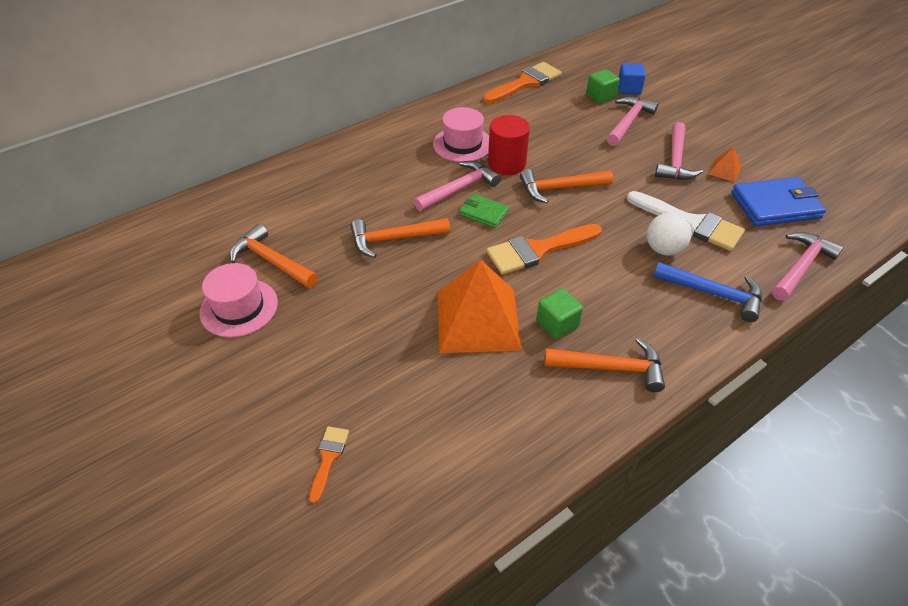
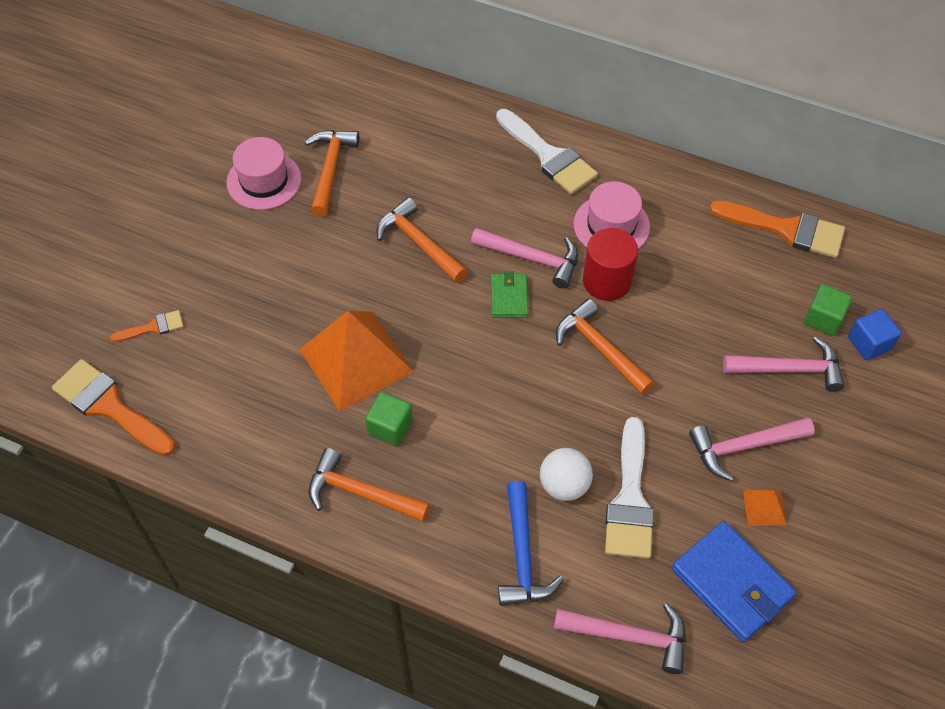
camera: 60 degrees right, 10 degrees up
(377, 147) = (548, 156): none -> white brush
(538, 250) = (484, 369): orange brush -> orange brush (109, 406)
(611, 368) = (360, 493): orange hammer -> orange hammer turned 135 degrees clockwise

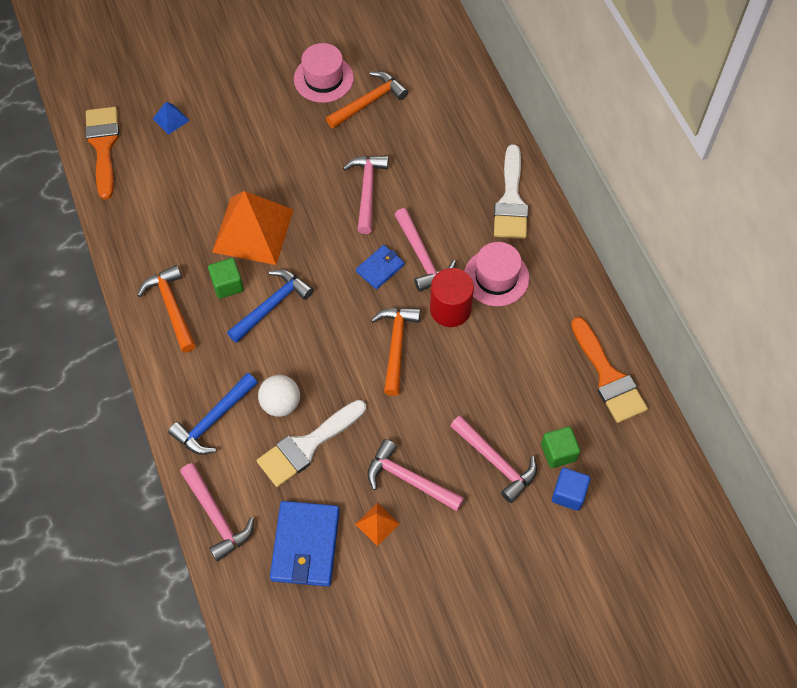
camera: 45 degrees right, 5 degrees up
(153, 327) = (171, 119): orange brush -> blue pyramid
(418, 243) = (367, 190): orange hammer -> pink hammer
(453, 409) = (272, 305): none -> blue hammer
(509, 297) = (380, 268): green wallet -> blue wallet

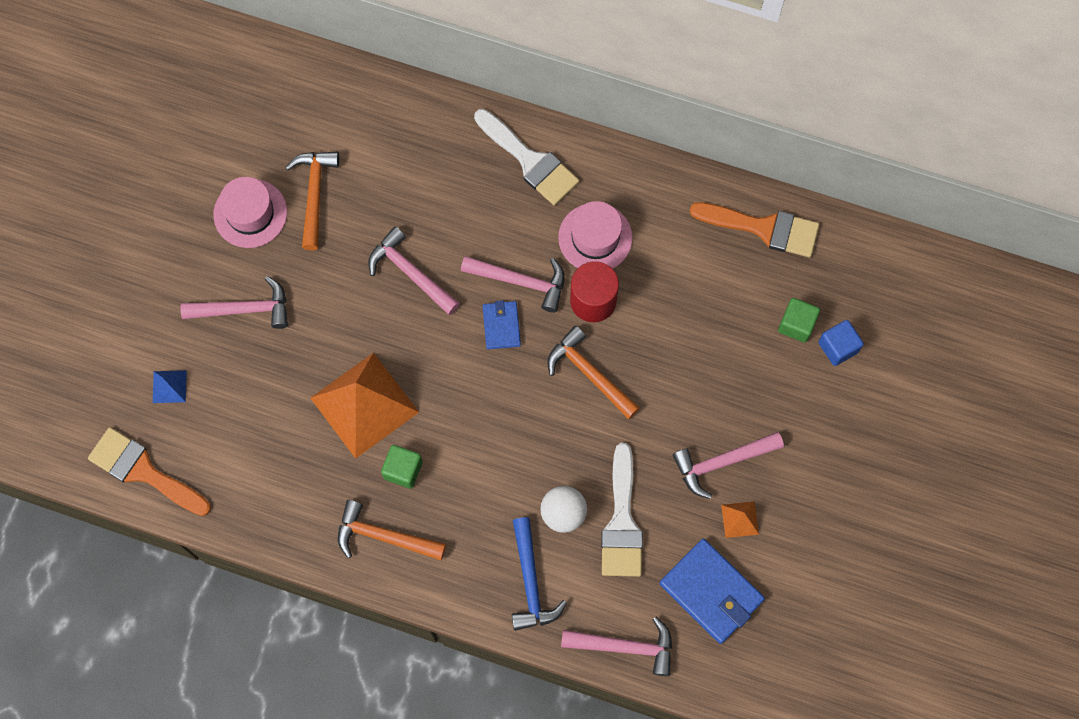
camera: 50 degrees left, 10 degrees up
(272, 305) = (458, 447): blue hammer -> none
(496, 462) = (764, 380): pink hammer -> pink hammer (244, 309)

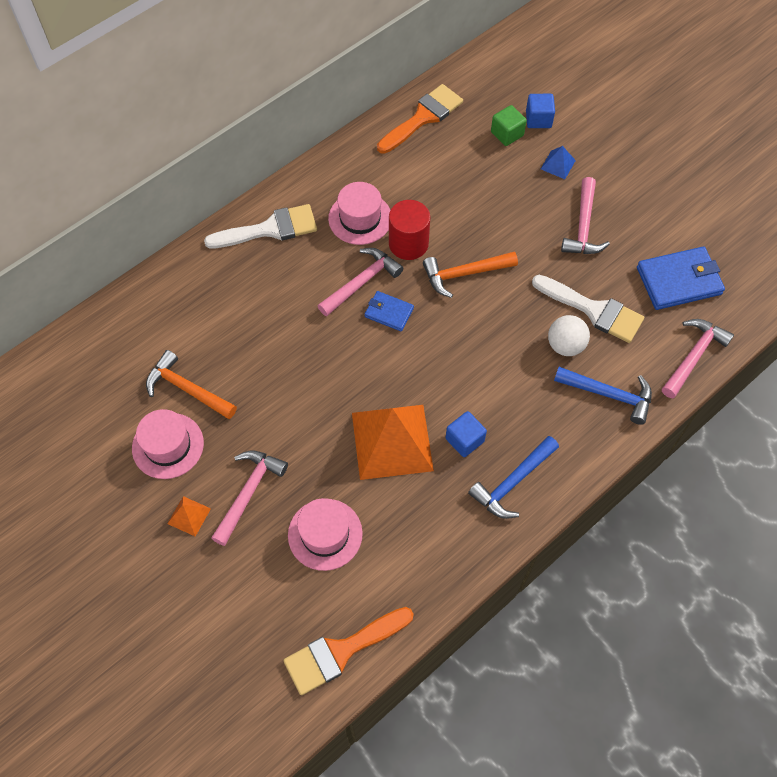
camera: 60 degrees left, 10 degrees down
(169, 386) = (277, 589): blue pyramid -> blue pyramid (558, 164)
(241, 397) = (325, 534): none -> pink hat
(383, 536) = (512, 482): orange hammer -> blue hammer
(403, 470) = (464, 440): green cube -> blue cube
(410, 273) = (303, 353): pink hammer -> none
(740, 519) = (633, 236): orange pyramid -> orange pyramid (189, 516)

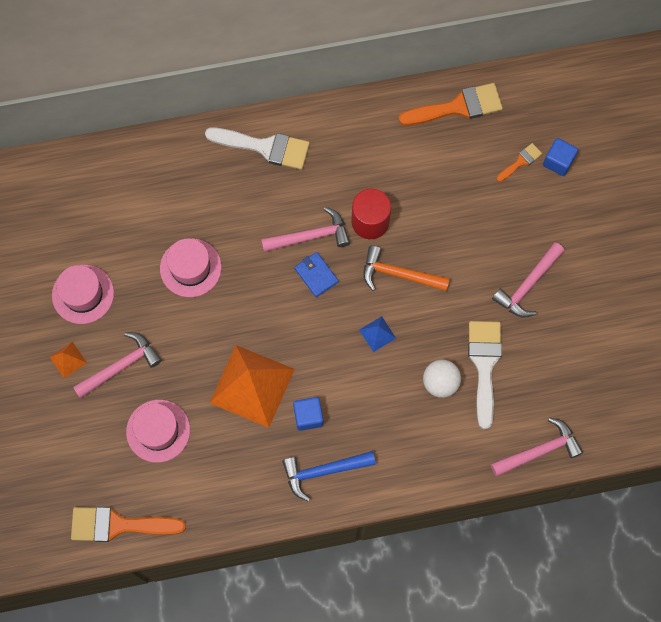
camera: 30 degrees right, 10 degrees up
(187, 389) = (122, 255): orange hammer -> none
(360, 218) = (344, 176): pink hat -> pink hat (190, 268)
(507, 134) = (520, 161): green cube -> orange brush
(558, 164) = (545, 215): blue pyramid -> blue pyramid (377, 334)
(593, 310) = (484, 365): white brush -> white brush turned 150 degrees counterclockwise
(609, 394) = (447, 444): blue hammer -> none
(679, 281) = (575, 379): blue wallet -> none

